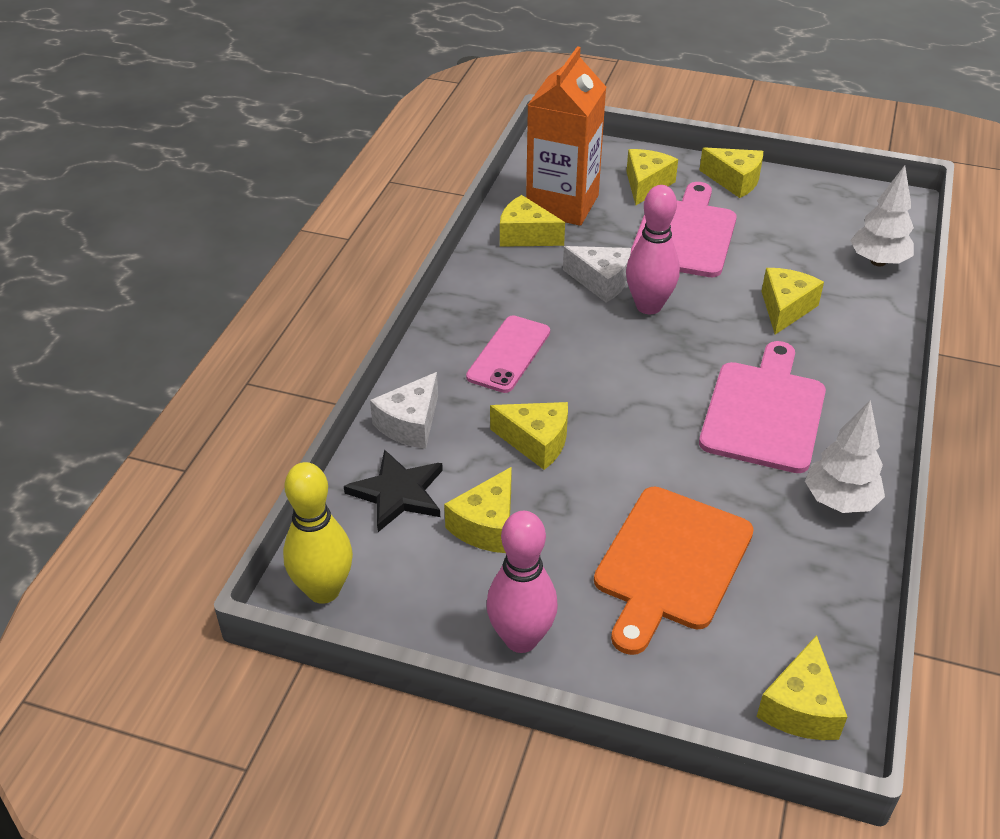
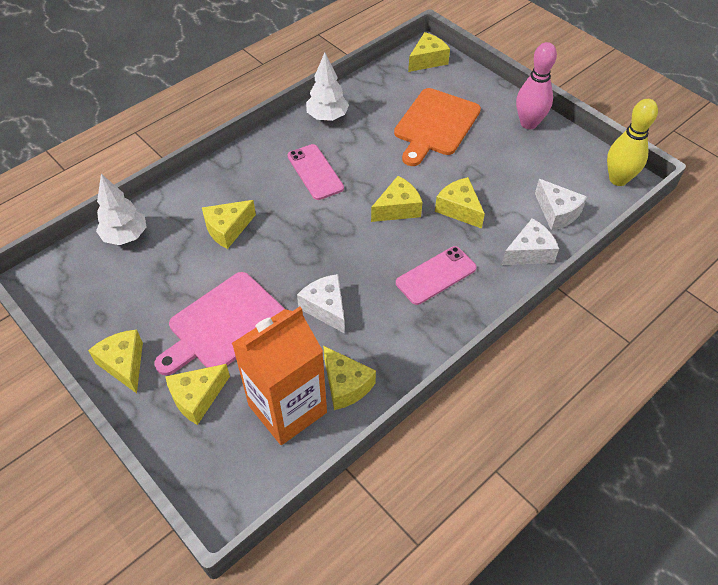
camera: 150 degrees left, 10 degrees up
(398, 493) = (557, 212): black star -> white cheese
(486, 525) = (516, 176): yellow cheese -> yellow cheese (398, 208)
(648, 306) = (312, 271): pink bowling pin -> none
(670, 563) = (435, 125): orange cutting board -> orange cutting board turned 150 degrees clockwise
(764, 412) = (315, 172): pink cutting board -> pink phone

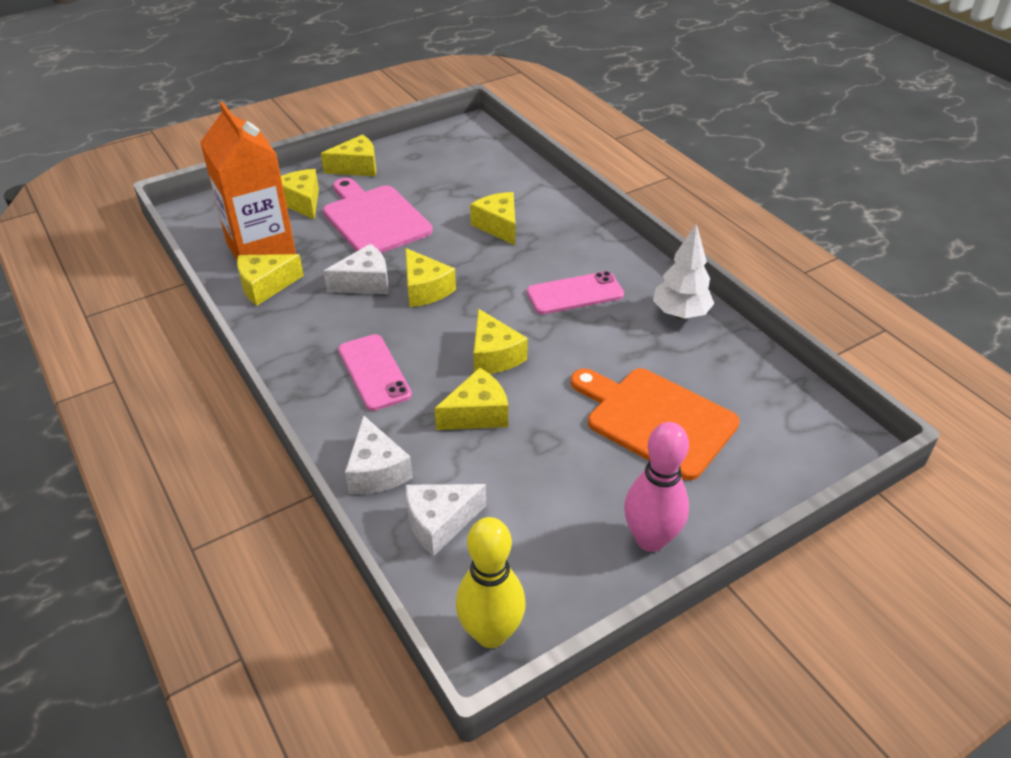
camera: 100 degrees right, 10 degrees down
(125, 236) = (507, 167): white tree -> none
(427, 60) = (821, 438): yellow cheese -> yellow cheese (425, 289)

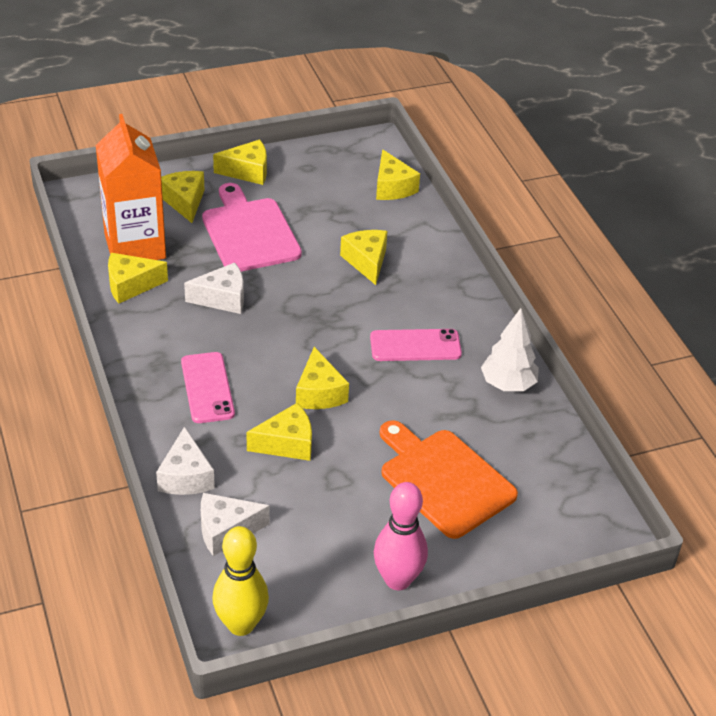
camera: 10 degrees right, 0 degrees up
(425, 289) = (276, 315): yellow cheese -> yellow cheese (392, 187)

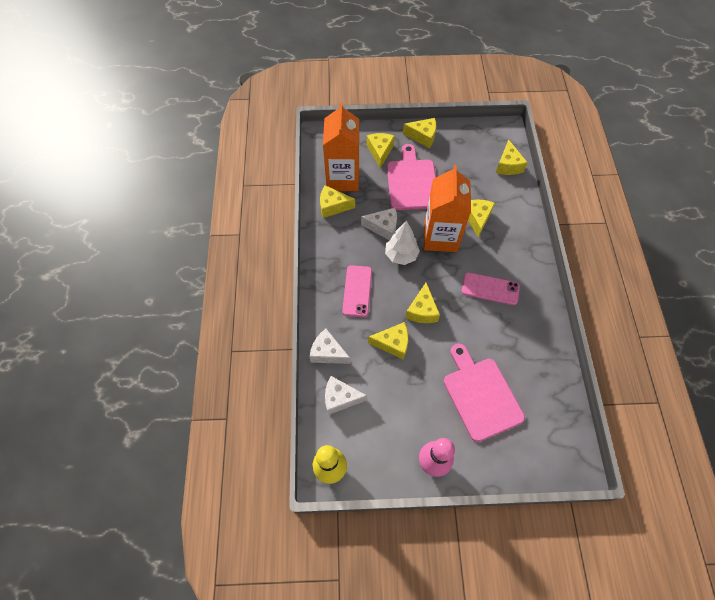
camera: 20 degrees right, 20 degrees up
(186, 476) = (328, 352): white cheese -> white cheese turned 105 degrees clockwise
(317, 295) = (440, 237): none -> orange carton
(444, 480) = (481, 395): orange cutting board -> pink cutting board
(508, 384) = (541, 332): white tree -> white tree (401, 255)

